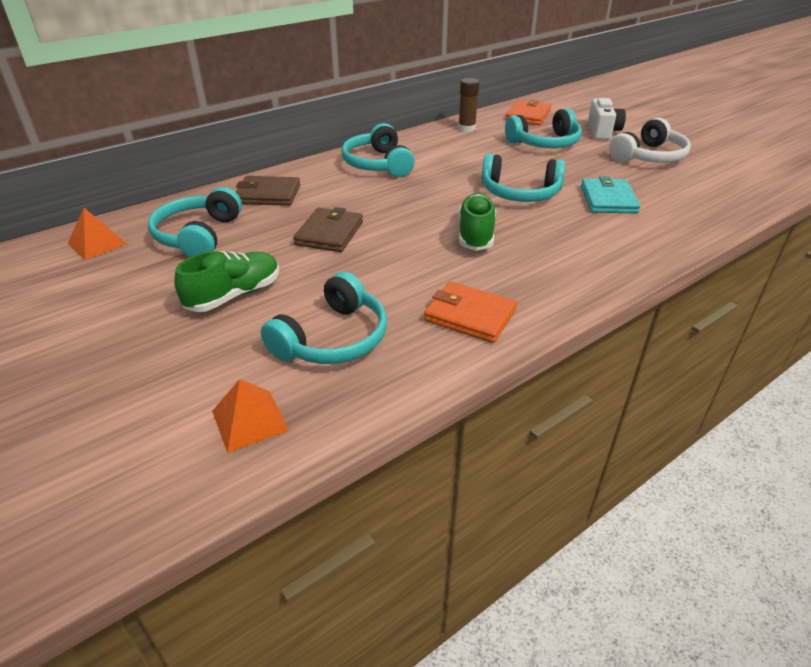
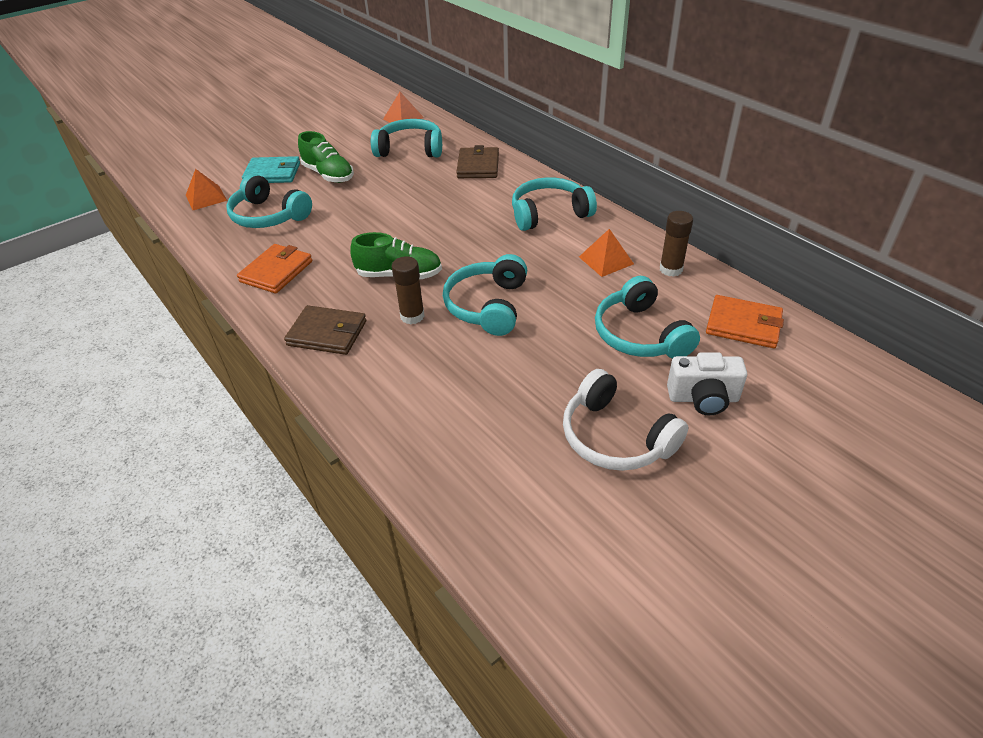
camera: 90 degrees right, 5 degrees up
(329, 233) = (409, 201): brown wallet -> brown wallet (327, 333)
(454, 147) = (606, 260): none -> orange pyramid
(540, 226) = (412, 316): none -> brown glue stick
(608, 199) = (473, 374): turquoise wallet -> turquoise wallet (272, 173)

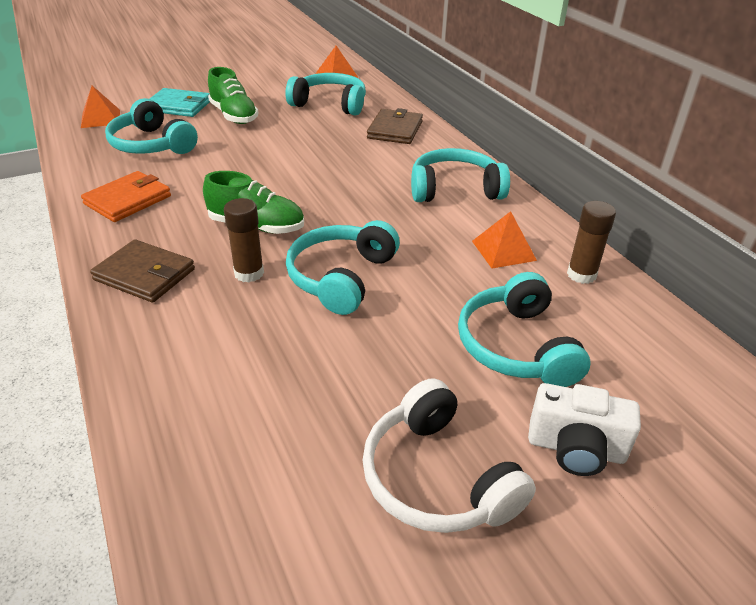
camera: 10 degrees right, 5 degrees down
(743, 325) = (659, 360): orange wallet -> none

